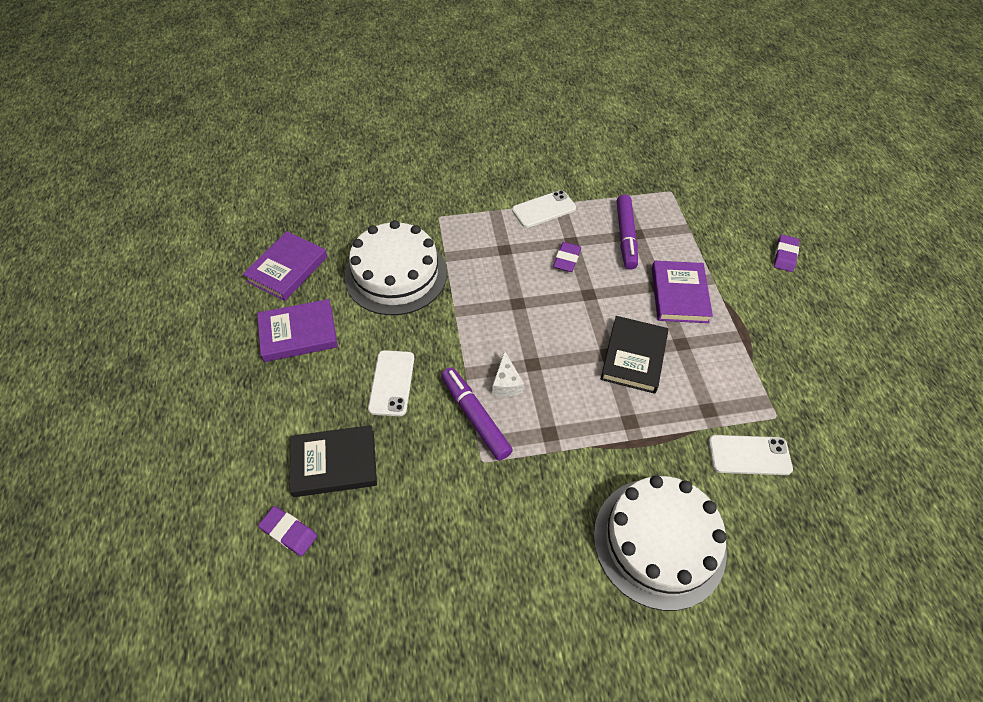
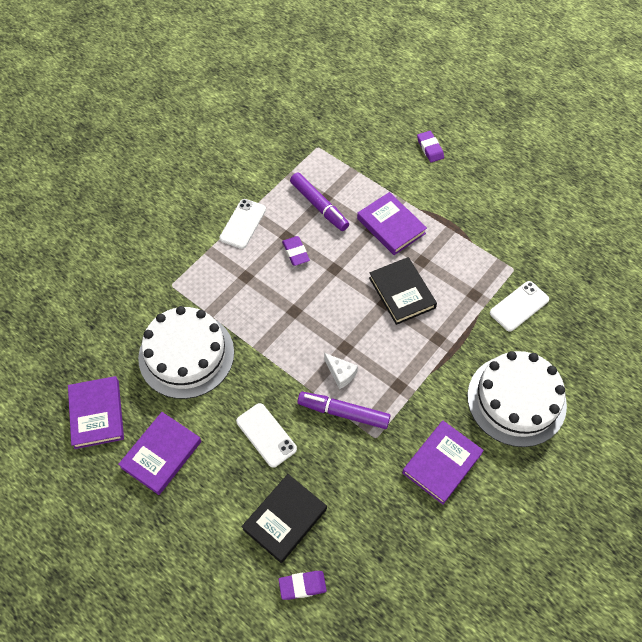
camera: 40 degrees left, 5 degrees up
(521, 536) = (442, 463): none -> purple book

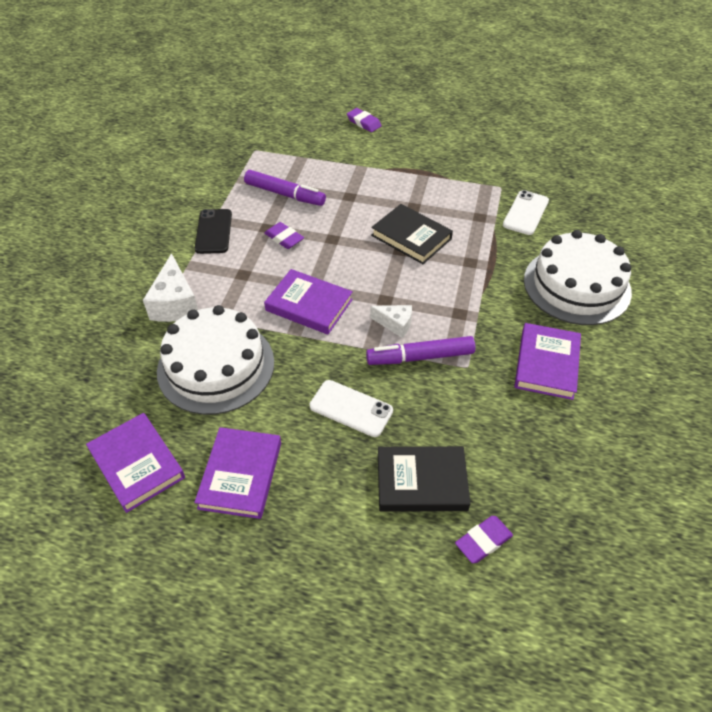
camera: 25 degrees left, 10 degrees down
(182, 284) = (175, 303): none -> white cheese
(243, 224) = (213, 231): white phone -> black phone
(285, 519) = (421, 482): black book -> black book turned 75 degrees clockwise
(391, 226) = (366, 189): purple book -> purple book (309, 305)

